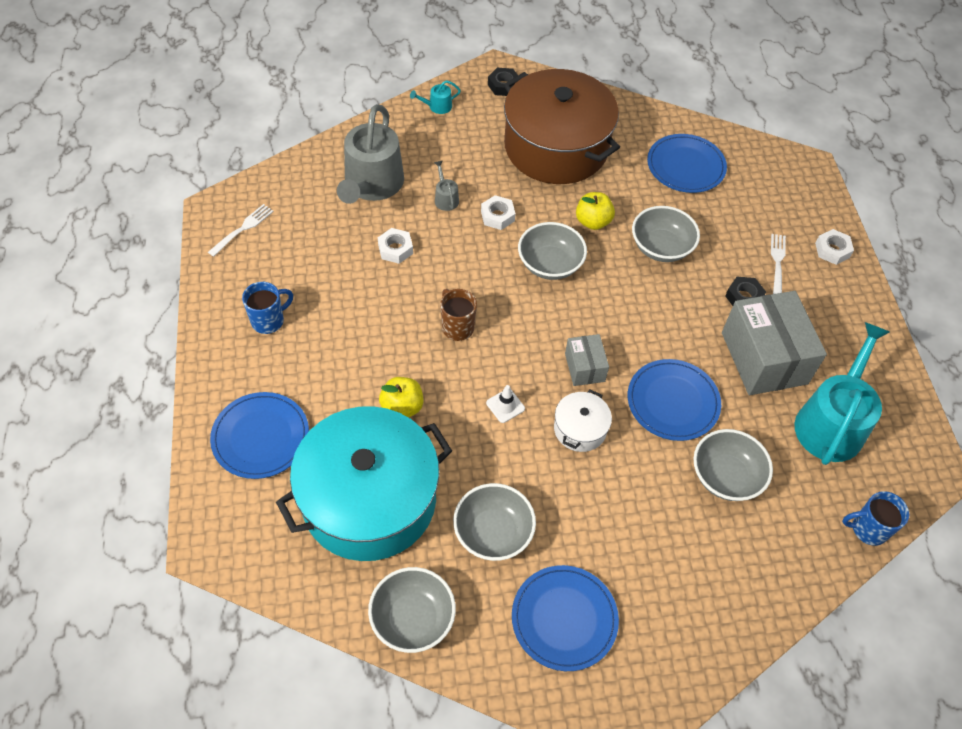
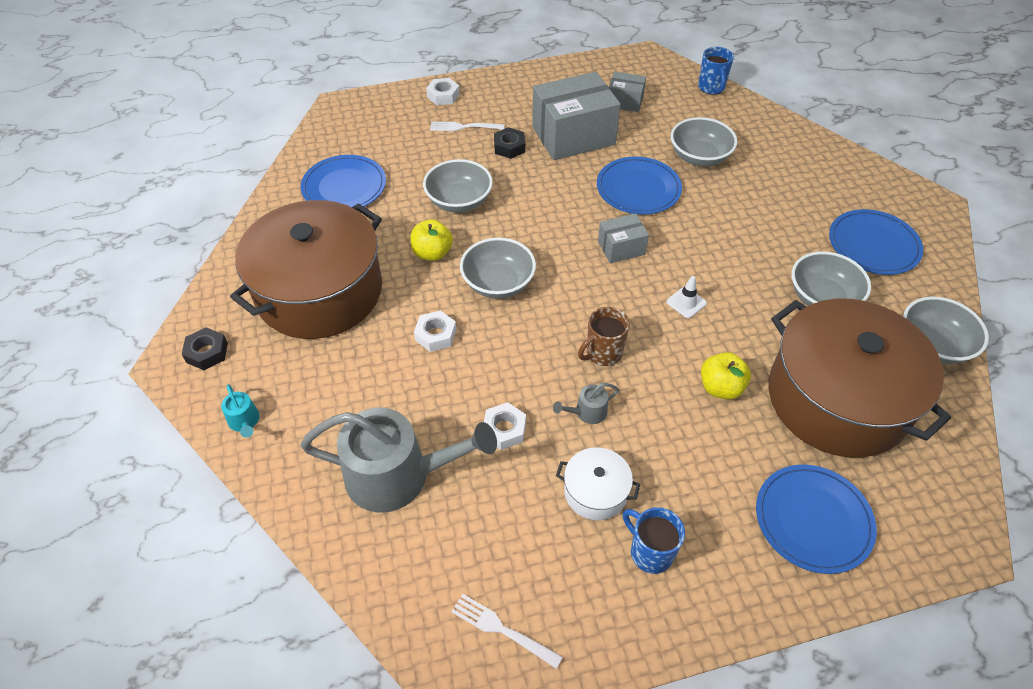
camera: 95 degrees left, 5 degrees down
(369, 499) = (837, 399): turquoise pot -> brown pot
(445, 198) = (413, 389): grey watering can -> grey watering can (587, 412)
(580, 429) = (690, 247): white pot -> white pot (595, 492)
(831, 422) = (625, 101): turquoise watering can -> grey box

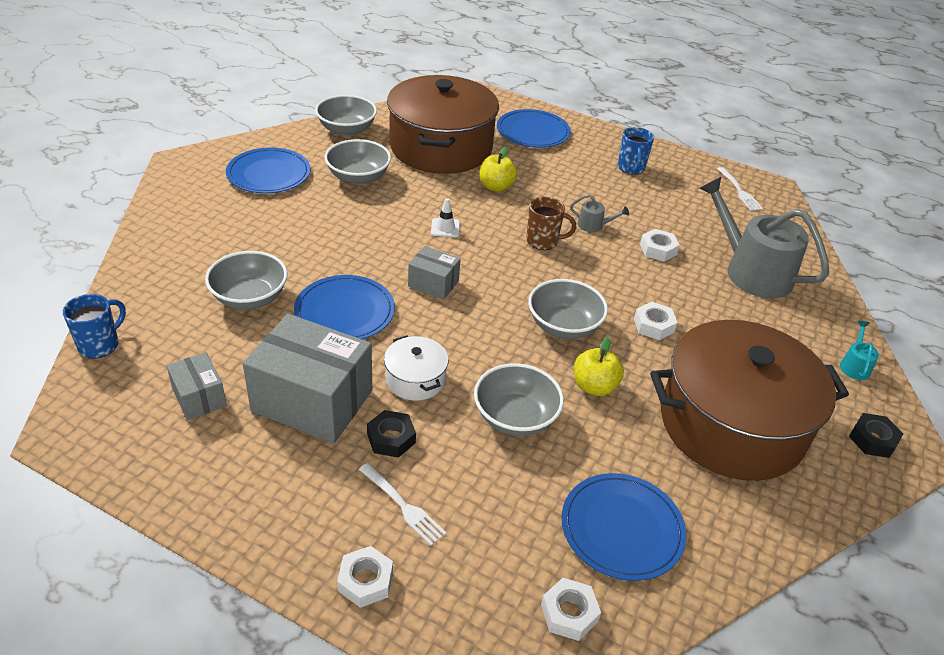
camera: 140 degrees left, 10 degrees down
(340, 139) = (569, 613): none -> white nut
(595, 492) = (633, 198): white pot -> white pot (415, 379)

